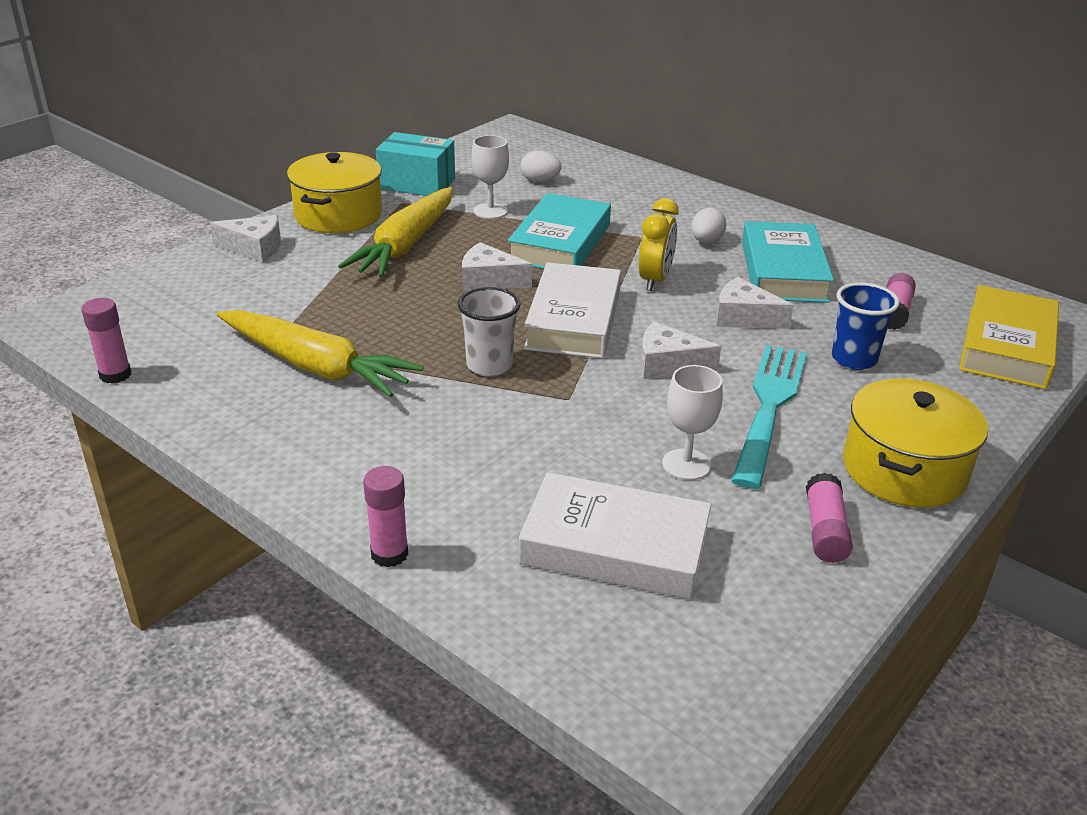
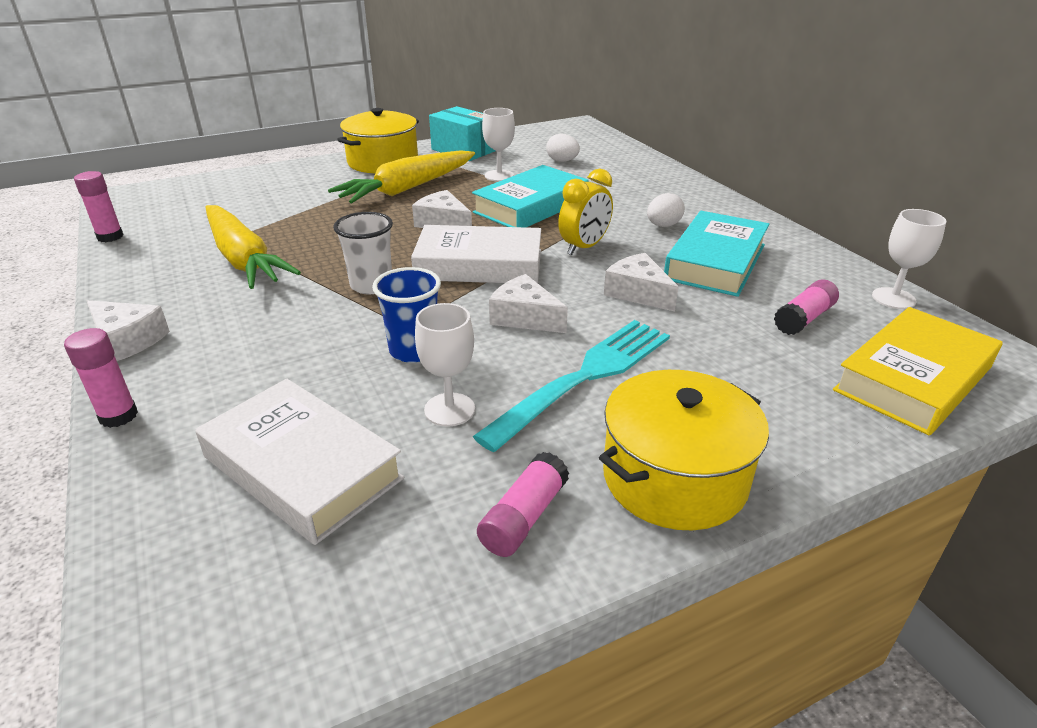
camera: 25 degrees right, 0 degrees up
(254, 248) = (300, 173): white cheese -> white cheese (127, 340)
(573, 320) = (479, 265): white book -> white book turned 60 degrees clockwise
(854, 359) = (718, 353): blue cup -> blue cup (413, 350)
(947, 277) = (893, 298): none -> white goblet

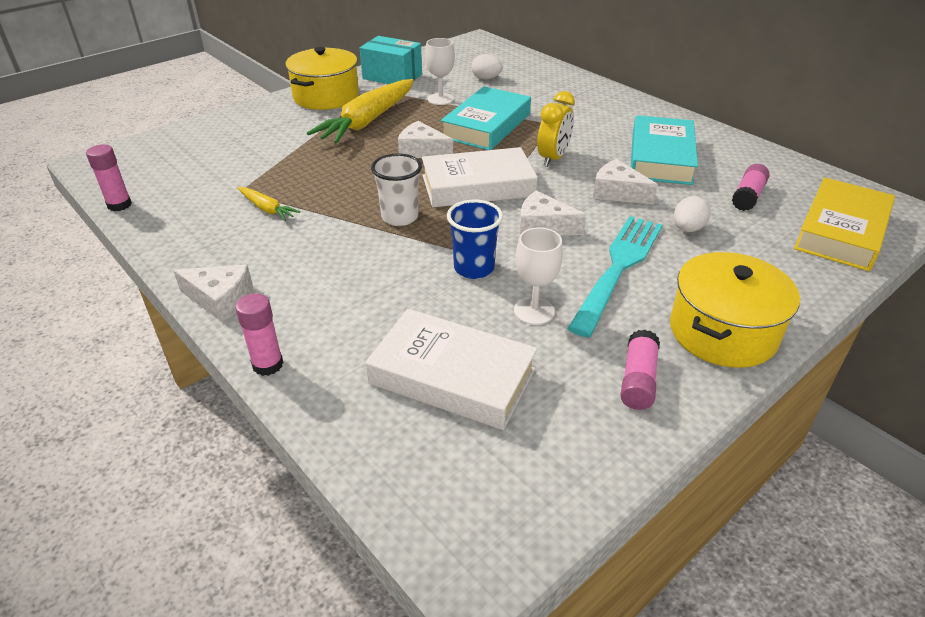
camera: 15 degrees left, 5 degrees up
(243, 259) = (267, 209): yellow carrot -> yellow carrot, size x0.46
(663, 225) = (604, 130): white egg -> white egg (687, 229)
(893, 298) = (801, 170): white goblet -> none

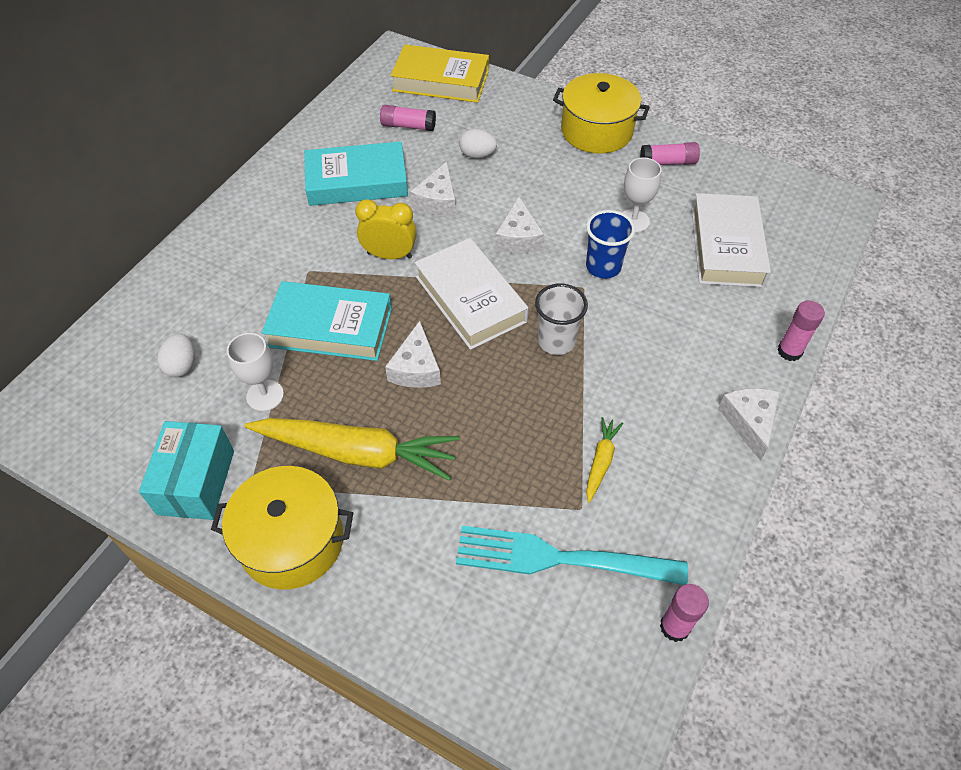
camera: 110 degrees left, 15 degrees up
(618, 268) = (554, 186): turquoise fork -> turquoise fork (560, 558)

